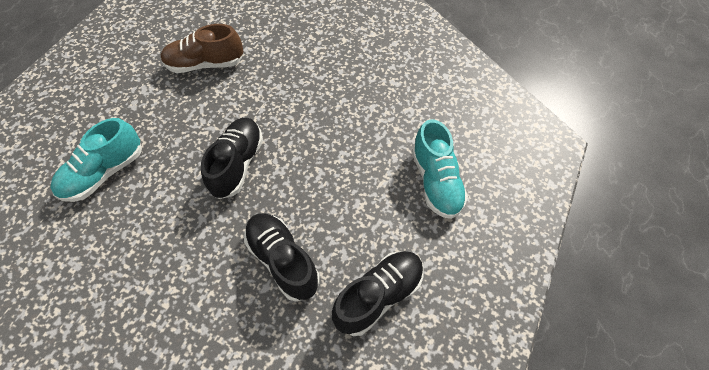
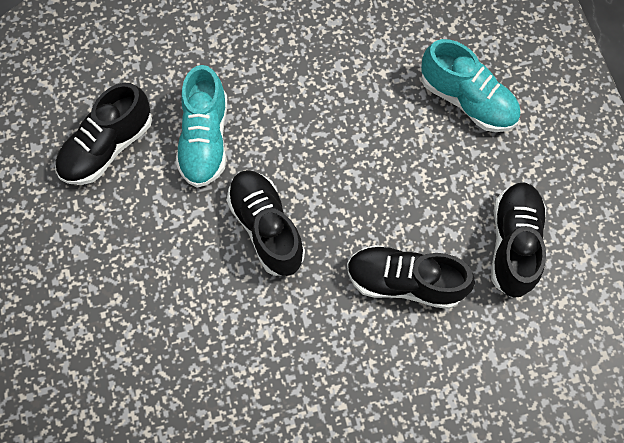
camera: 40 degrees left, 10 degrees up
(104, 173) = (137, 345): turquoise shoe -> turquoise shoe (205, 140)
(205, 64) = (108, 147): brown shoe -> black shoe

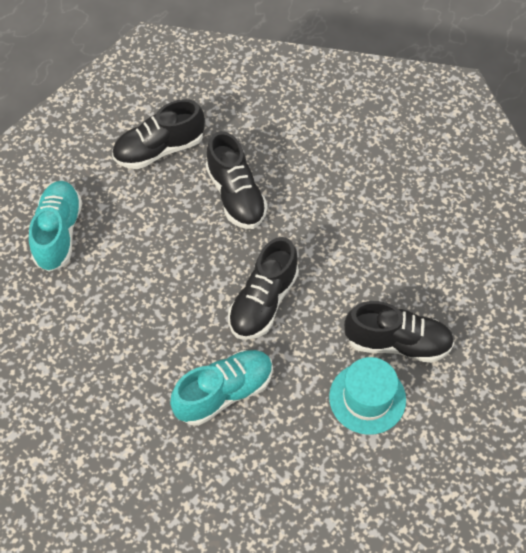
camera: 125 degrees left, 10 degrees down
(106, 250) = (367, 398): none -> turquoise hat
(108, 147) = (286, 463): black shoe -> black shoe (397, 343)

